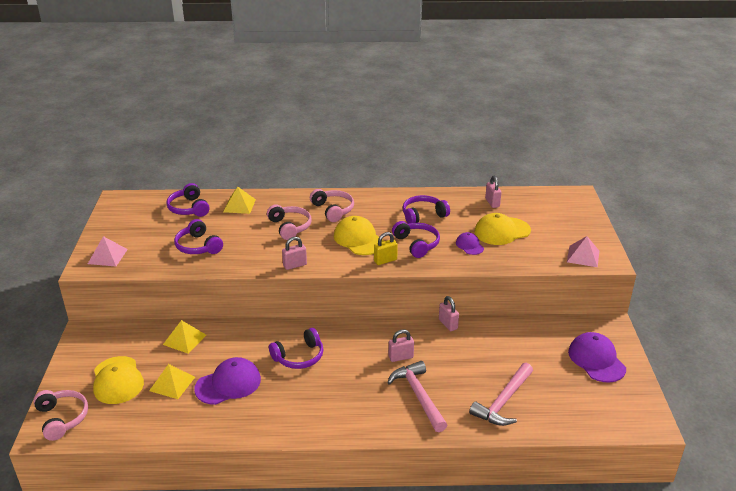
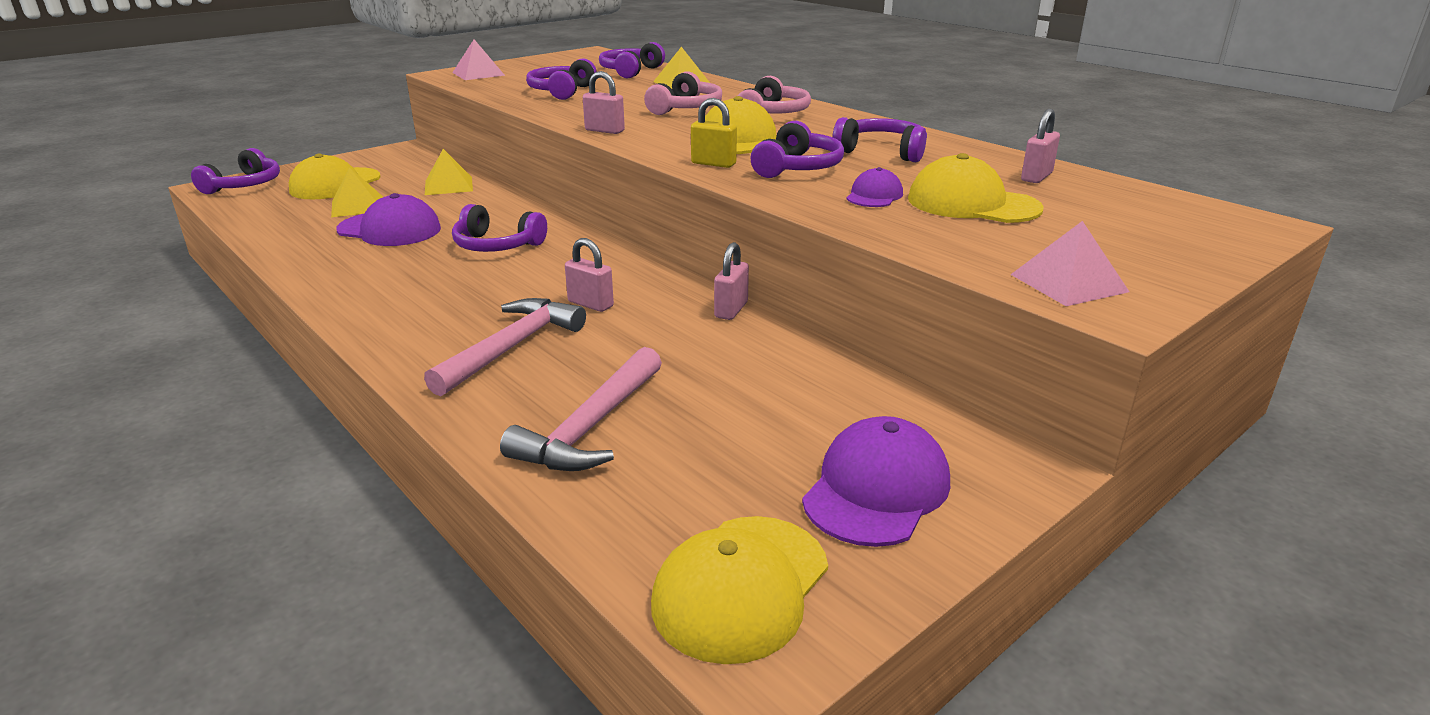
camera: 50 degrees right, 5 degrees down
(62, 418) = (245, 185): pink headphones -> purple headphones
(503, 401) = (591, 426): pink hammer -> pink hammer turned 60 degrees counterclockwise
(619, 412) = (741, 587): none -> yellow cap

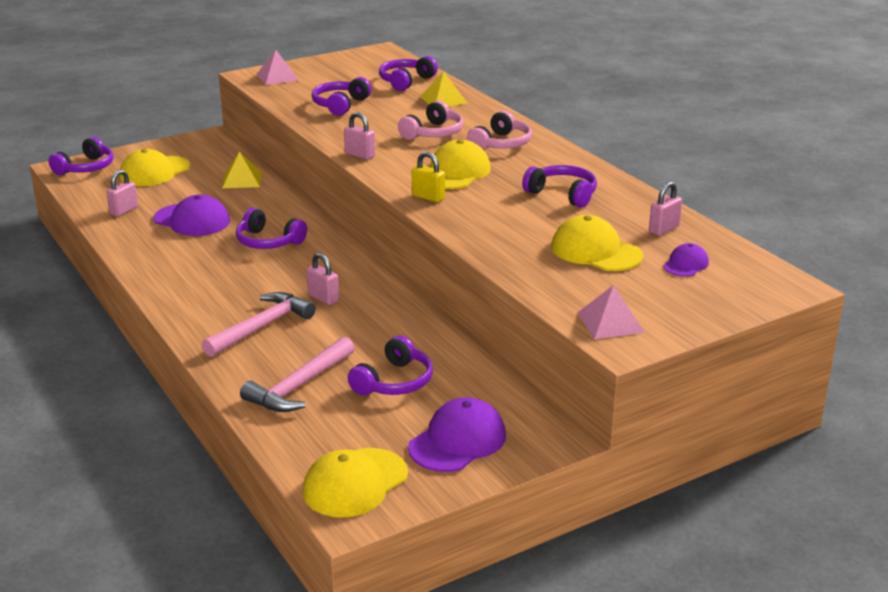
camera: 10 degrees right, 0 degrees up
(357, 206) = (170, 195): yellow pyramid -> none
(731, 310) = (420, 311): pink padlock -> pink padlock (124, 211)
(797, 168) = (489, 206): purple headphones -> purple headphones (394, 382)
(874, 195) = (529, 238): purple cap -> purple cap (686, 264)

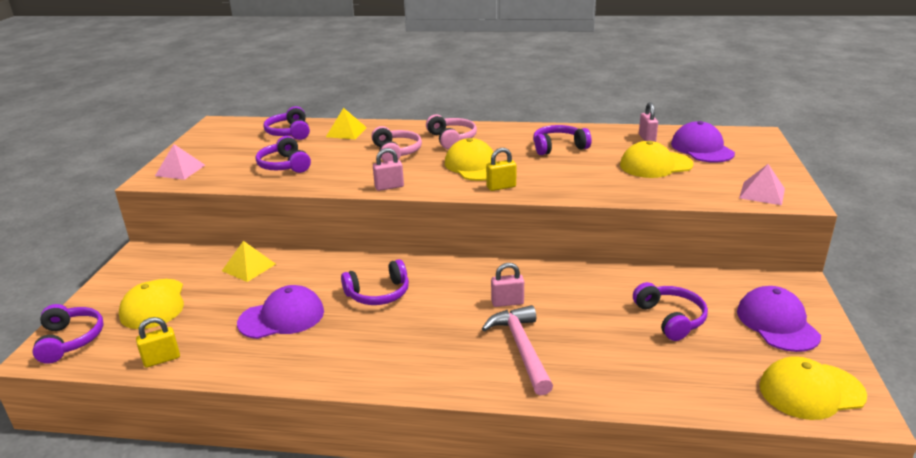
camera: 50 degrees left, 0 degrees up
(98, 205) = (162, 359): none -> yellow padlock
(124, 211) = (201, 348): pink padlock -> none
(299, 386) = (639, 364): pink hammer -> none
(355, 483) = (811, 391): yellow cap -> yellow cap turned 90 degrees clockwise
(686, 264) = (702, 148): purple cap -> purple cap, size x1.81

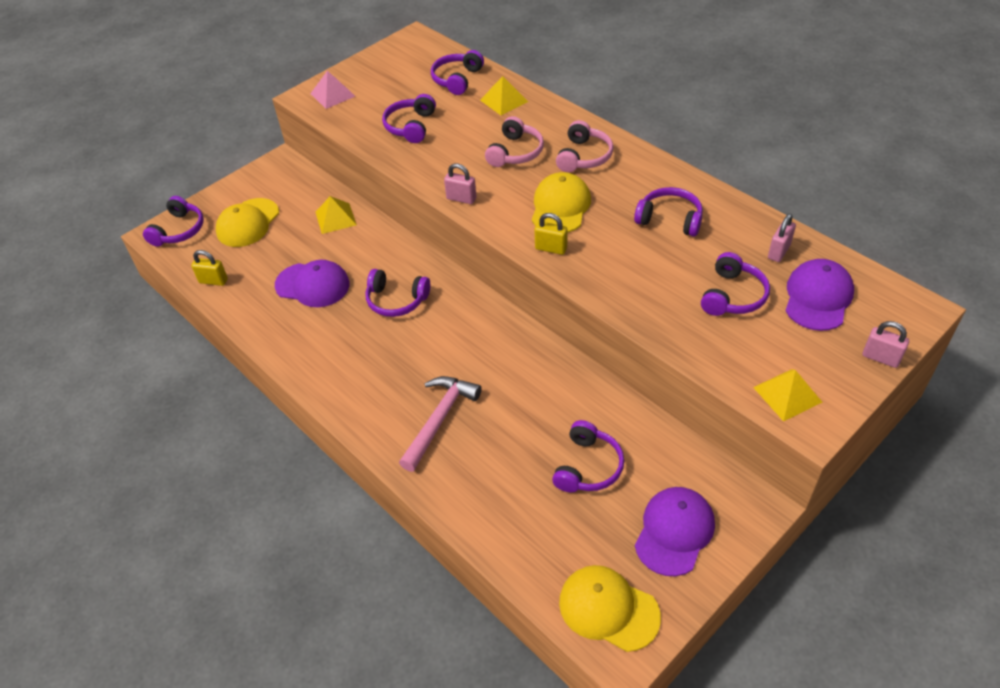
camera: 40 degrees right, 20 degrees up
(507, 302) = (479, 368): pink padlock -> pink padlock (880, 358)
(655, 165) = (733, 296): yellow cap -> purple headphones
(762, 193) = (787, 394): pink pyramid -> yellow pyramid

